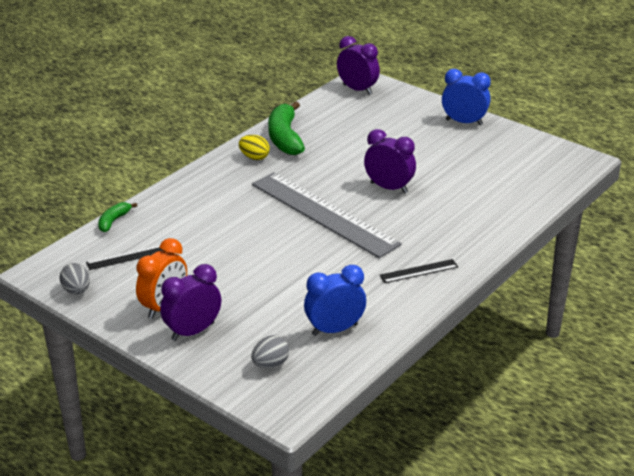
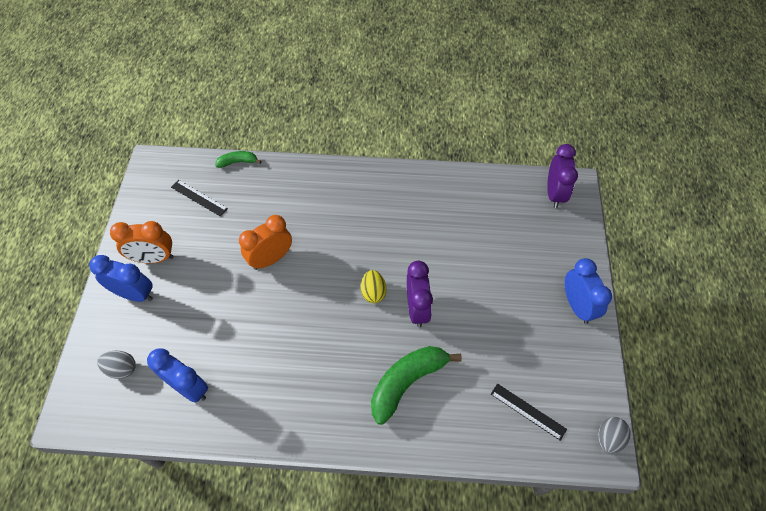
camera: 55 degrees right, 25 degrees up
(76, 290) = (143, 196): grey egg -> grey egg (608, 438)
(193, 331) = (135, 294): purple clock -> blue clock
(251, 240) = (271, 259): none -> orange clock
(254, 157) = (386, 190): yellow egg -> yellow egg (373, 292)
(285, 138) = (431, 191): green banana -> green banana (407, 382)
(324, 213) = (342, 285): grey ruler -> none
(419, 271) = (307, 404): black ruler -> black ruler (528, 411)

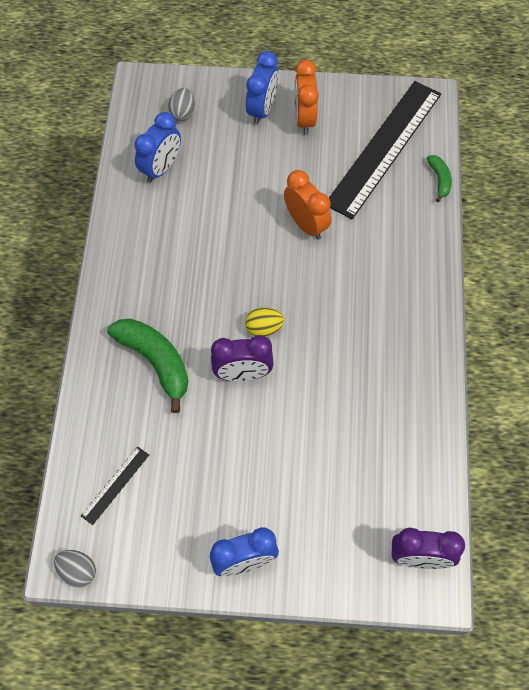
camera: 90 degrees right, 5 degrees up
(199, 198) = (384, 148): black ruler -> black ruler, size x2.43

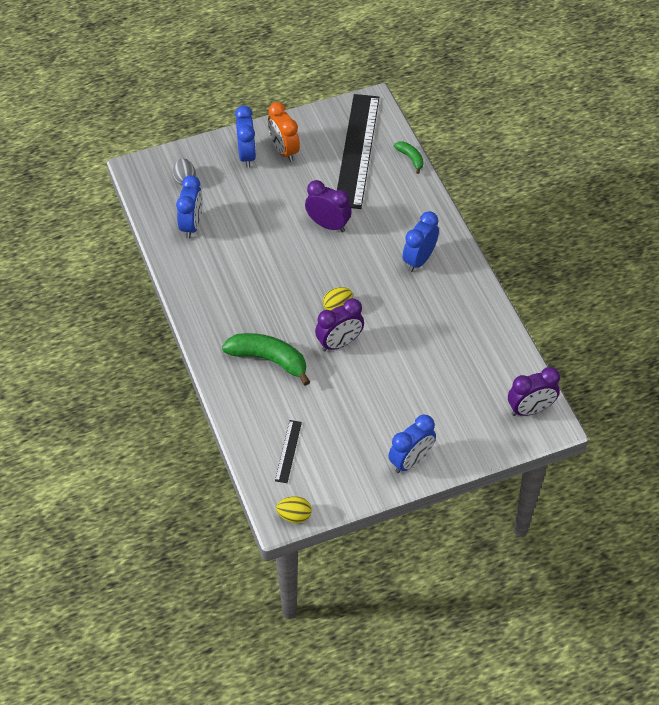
camera: 25 degrees left, 10 degrees down
(78, 571) = (294, 516): grey egg -> yellow egg
(306, 224) = (328, 225): orange clock -> purple clock
(385, 308) = (419, 260): none -> blue clock

